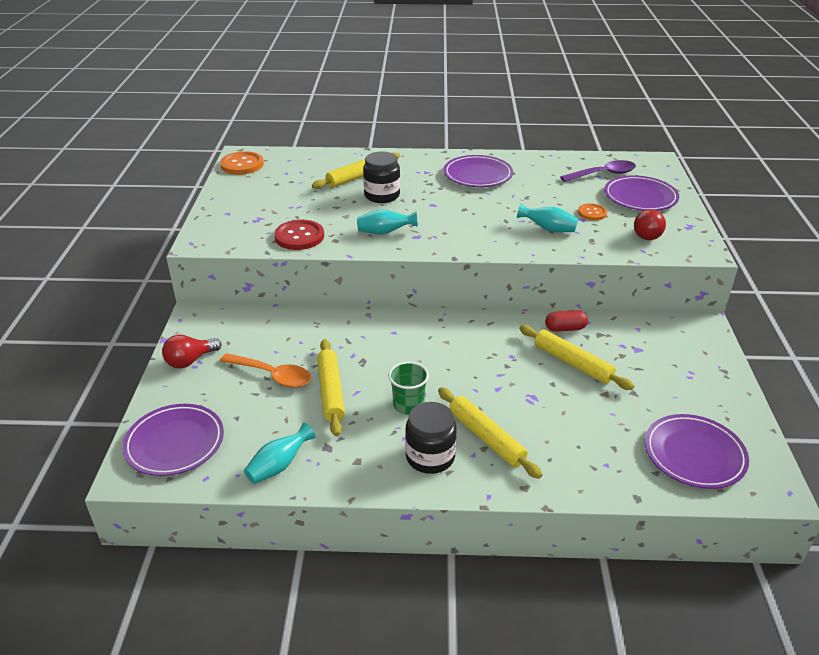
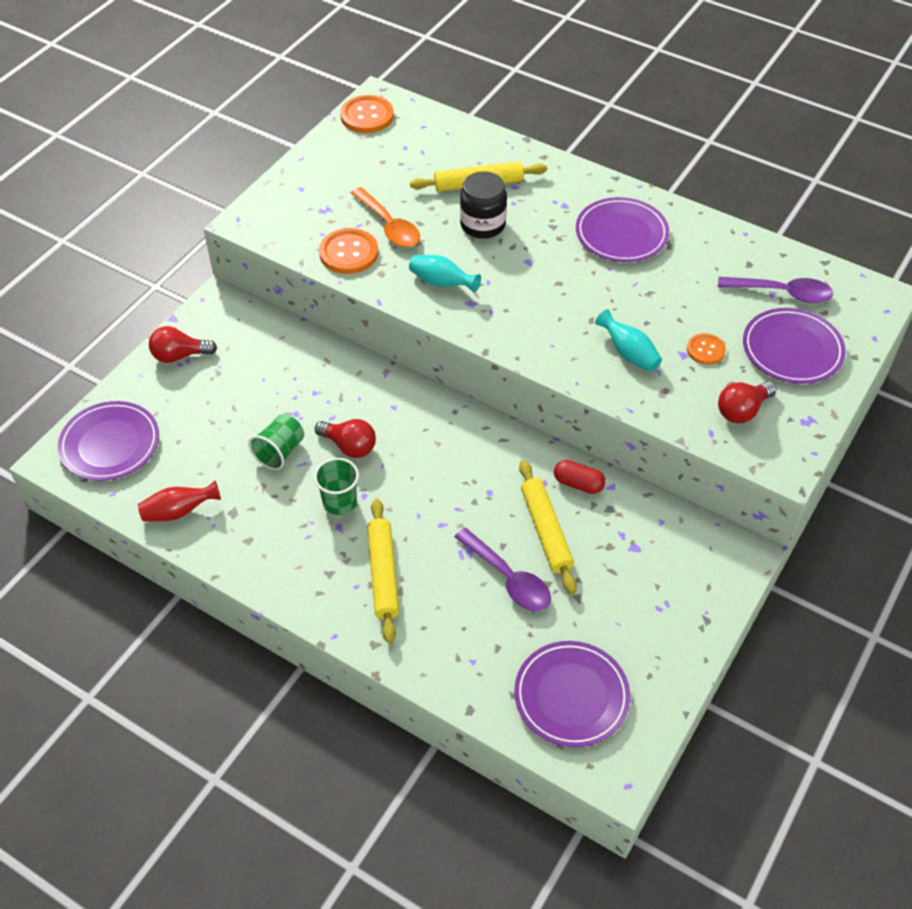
camera: 30 degrees right, 15 degrees up
(272, 375) = (240, 407): orange spoon -> orange spoon (389, 226)
(279, 466) = (179, 511): turquoise vase -> red vase
(299, 236) = (349, 253): red button -> orange button
(331, 392) = (280, 452): yellow rolling pin -> green cup
(383, 367) = (349, 446): none -> red light bulb
(430, 457) = (315, 568): black jar -> none
(577, 401) = (508, 578): none -> purple spoon

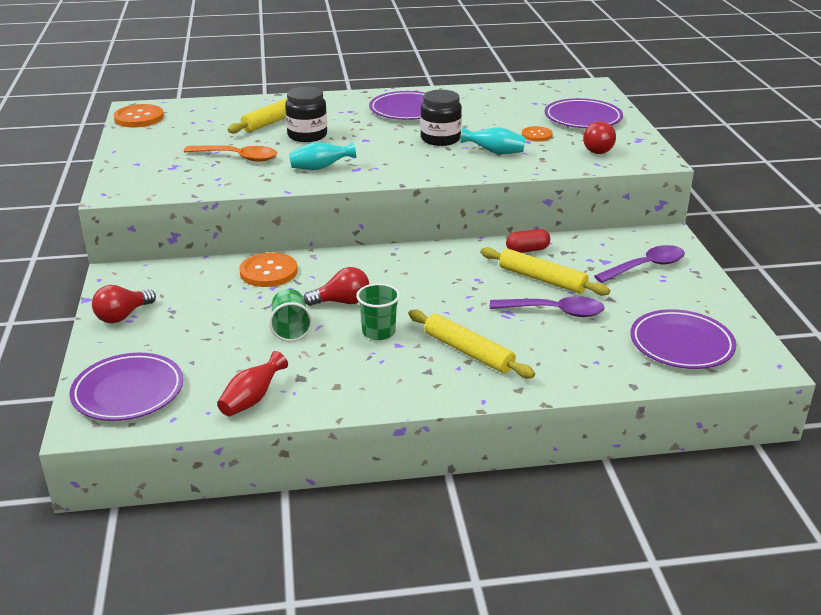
camera: 40 degrees left, 20 degrees down
(349, 253) = (226, 179): orange button -> orange button (268, 272)
(600, 301) = (440, 139): none -> black jar
(782, 293) = (540, 101): purple spoon -> purple spoon (646, 267)

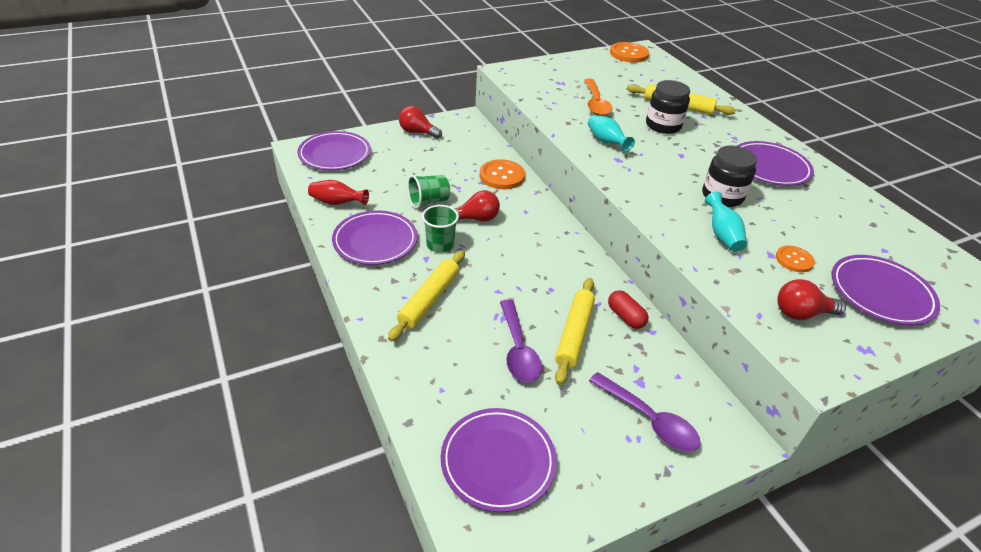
camera: 70 degrees right, 10 degrees up
(342, 302) = (476, 218): red light bulb -> red light bulb turned 75 degrees counterclockwise
(350, 376) = (375, 241): none -> purple plate

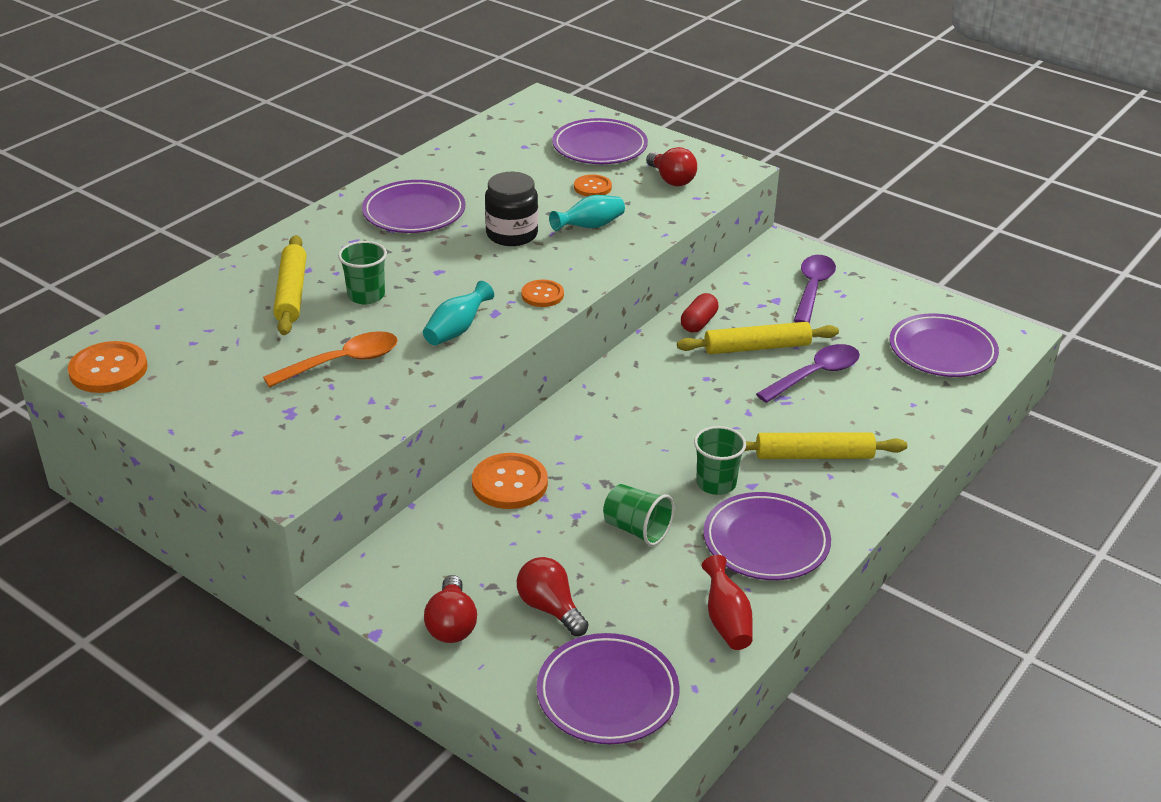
camera: 115 degrees left, 5 degrees down
(476, 218) = (634, 473): red light bulb -> red light bulb (550, 608)
(630, 182) = (542, 295): none -> orange button
(663, 125) = (366, 295): black jar -> green cup

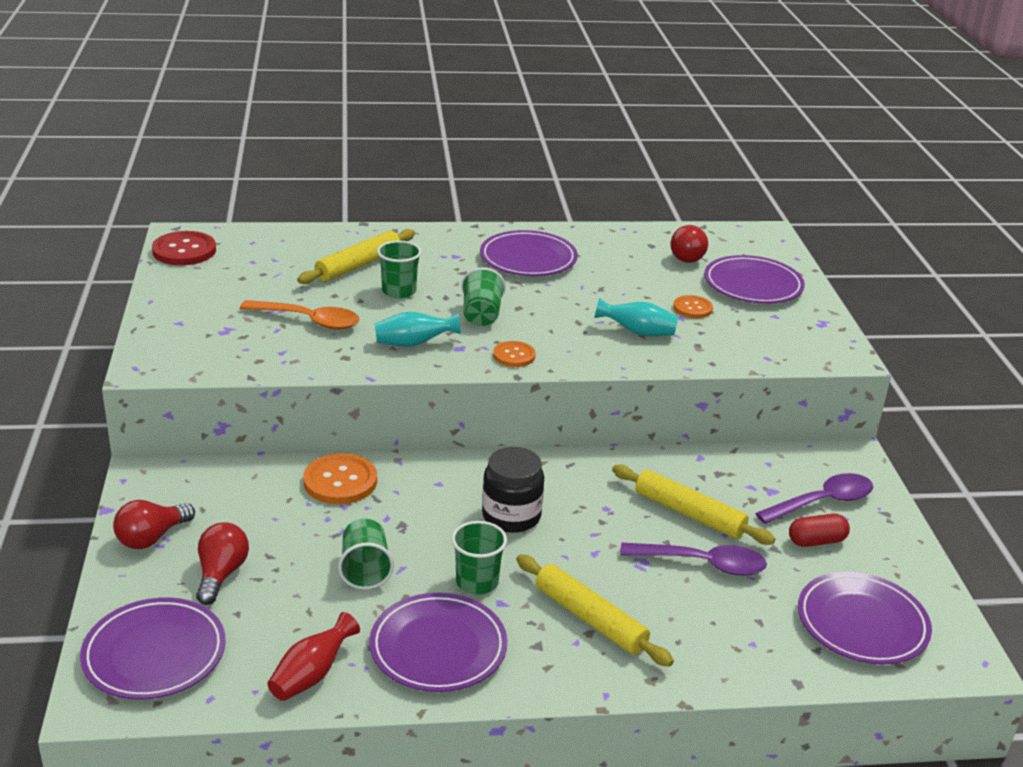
camera: 45 degrees right, 5 degrees down
(108, 370) = (184, 251): orange button -> red button
(463, 278) = (481, 315): none -> green cup
(512, 234) = (569, 307): black jar -> black jar (511, 516)
(671, 179) = (770, 335): red light bulb -> red light bulb (688, 256)
(699, 323) = (672, 467): red capsule -> red capsule (816, 541)

